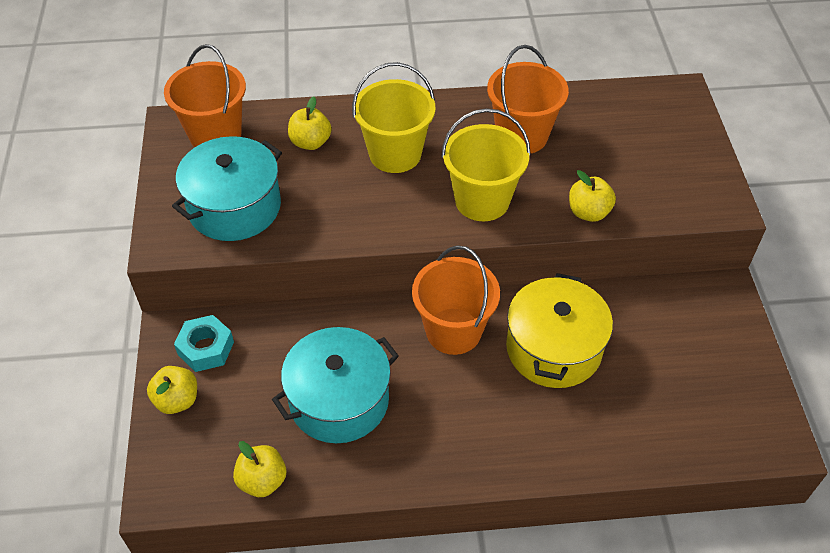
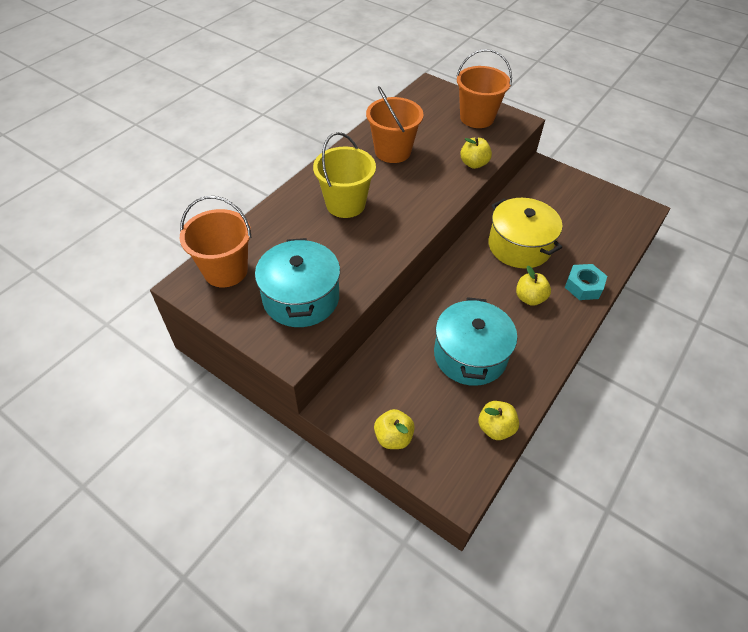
camera: 50 degrees left, 0 degrees up
(206, 348) = (367, 397): turquoise nut -> turquoise nut (583, 286)
(310, 142) = (290, 232): yellow apple -> yellow apple (529, 298)
(453, 331) = (470, 276): orange bucket -> orange bucket (477, 118)
(482, 200) = (422, 194): yellow bucket -> none

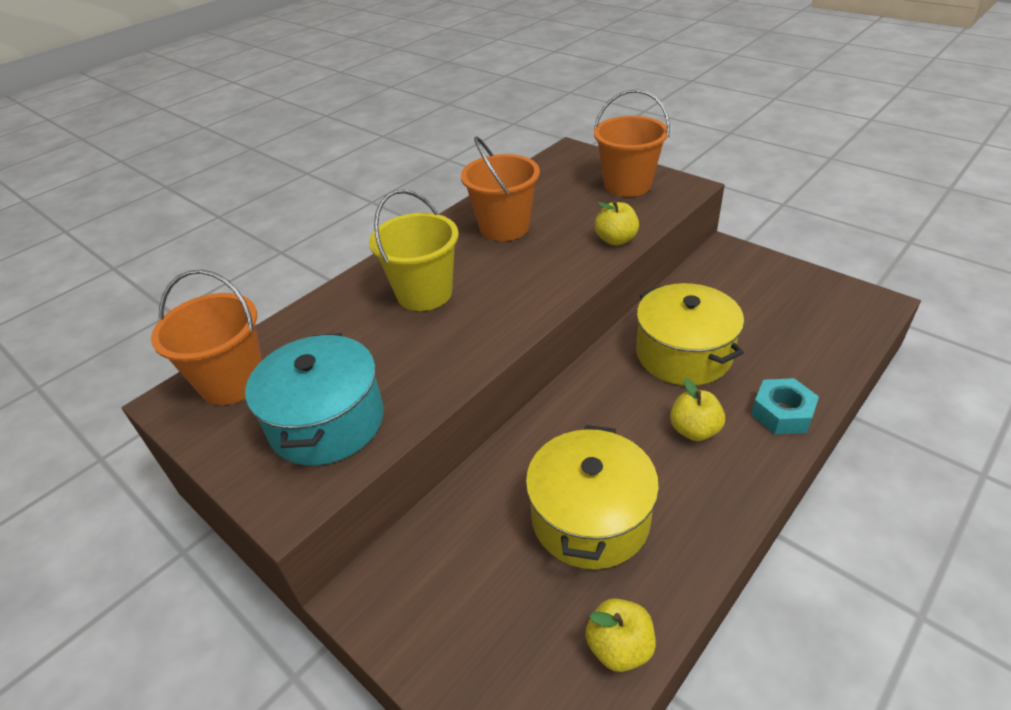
camera: 10 degrees right, 10 degrees down
(393, 437) = (444, 655): yellow apple -> none
(470, 355) = (590, 518): turquoise pot -> yellow pot

